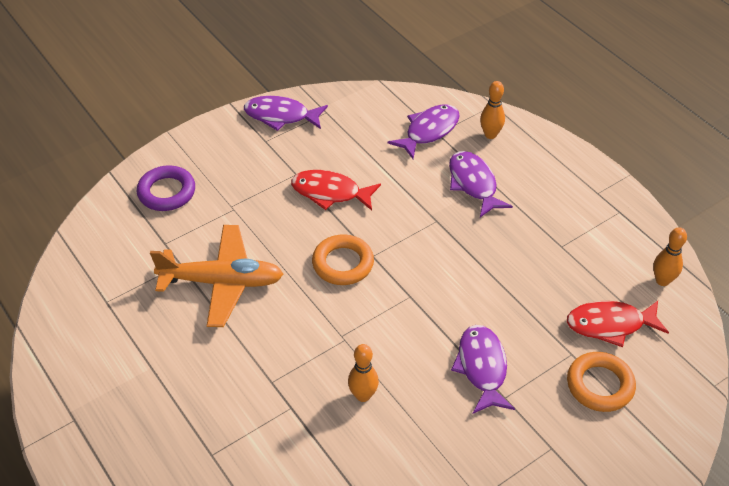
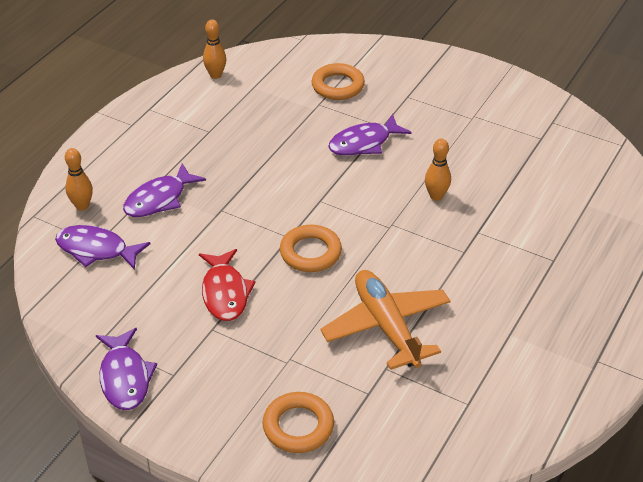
camera: 115 degrees left, 5 degrees down
(167, 192) = (298, 426): purple ring -> orange ring
(610, 325) = (278, 91): red fish -> none

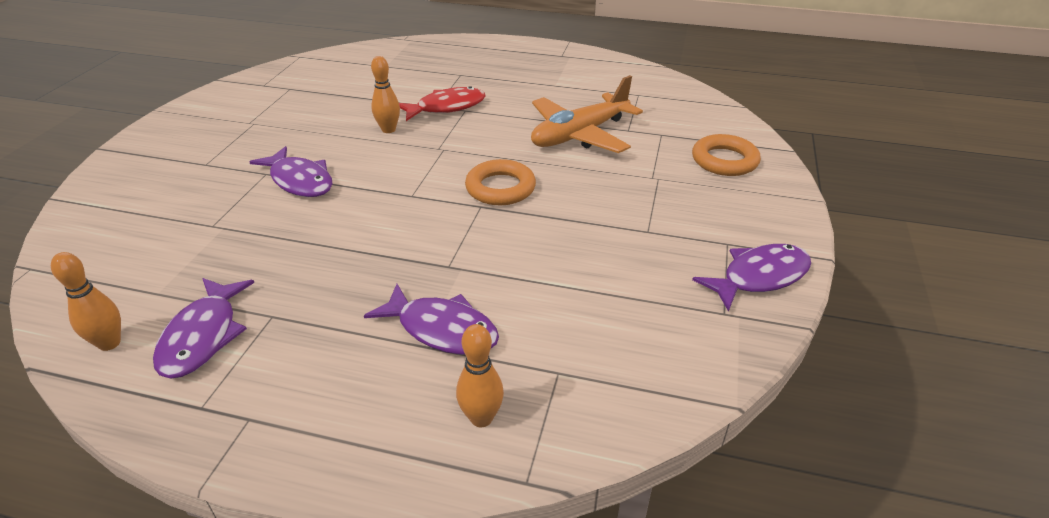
camera: 105 degrees left, 5 degrees down
(96, 250) = (572, 368): purple fish -> purple fish (203, 336)
(225, 293) = (590, 233): red fish -> red fish (446, 107)
(338, 86) = (171, 216): orange ring -> none

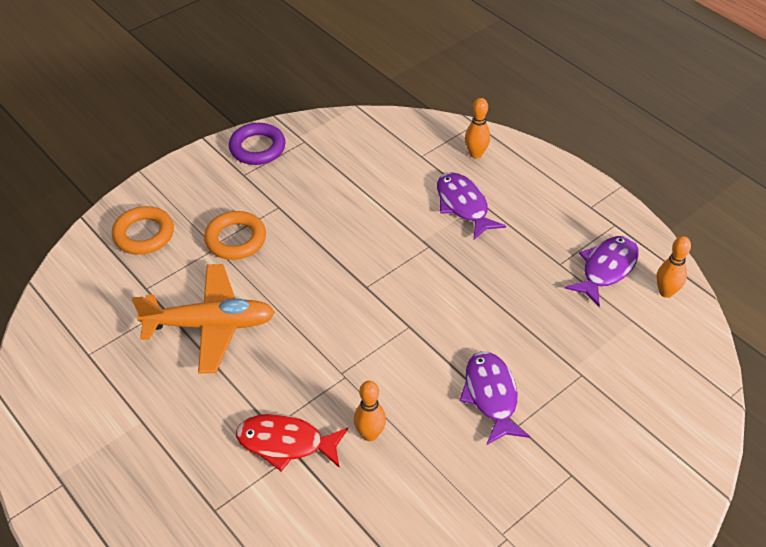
camera: 145 degrees left, 10 degrees up
(500, 188) = (336, 297): orange ring -> orange ring (235, 239)
(759, 277) = (257, 148): purple fish -> purple ring

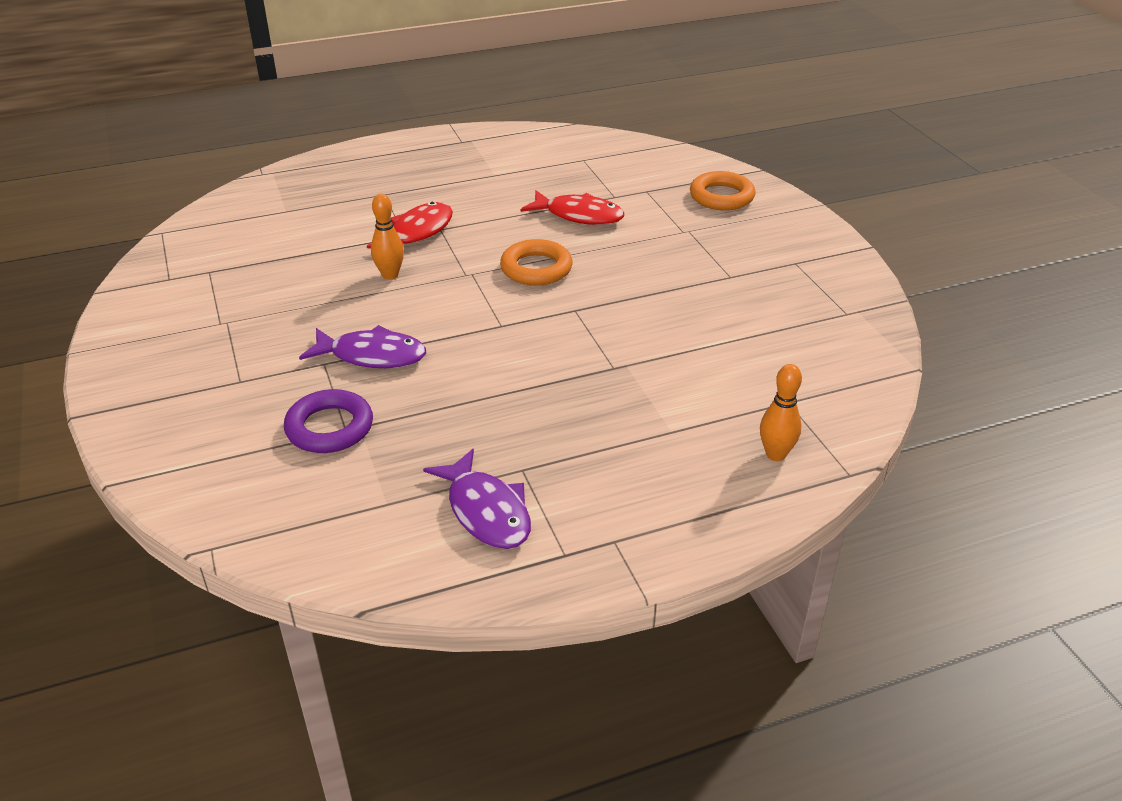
camera: 110 degrees right, 10 degrees down
(210, 325) = (579, 215): orange plane -> red fish
(235, 239) = (689, 243): orange ring -> orange ring (536, 268)
(257, 148) = (842, 278): purple ring -> purple ring (329, 427)
(463, 205) = (672, 414): purple fish -> none
(666, 292) = (408, 557): orange bowling pin -> none

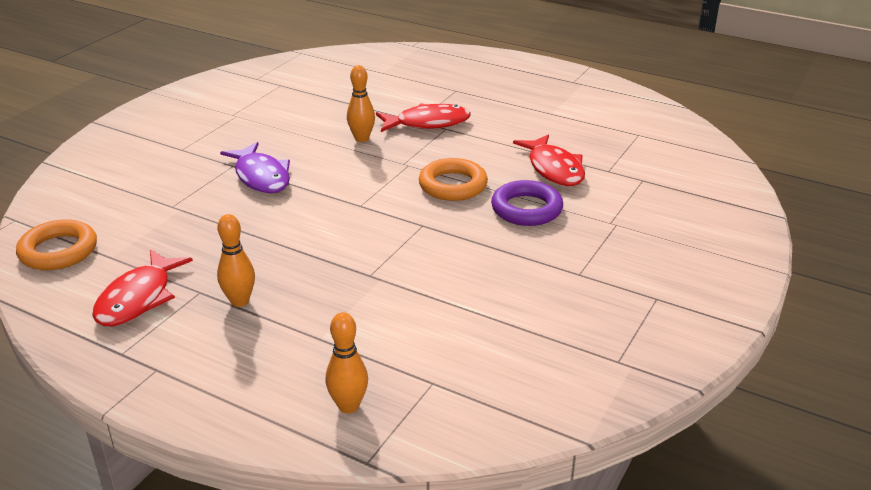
camera: 50 degrees right, 5 degrees down
(329, 427) = (167, 200): purple ring -> purple ring (526, 209)
(486, 511) = (138, 298): purple fish -> red fish
(566, 452) = (239, 301): none -> orange bowling pin
(721, 197) = (698, 216): orange ring -> orange ring (58, 251)

